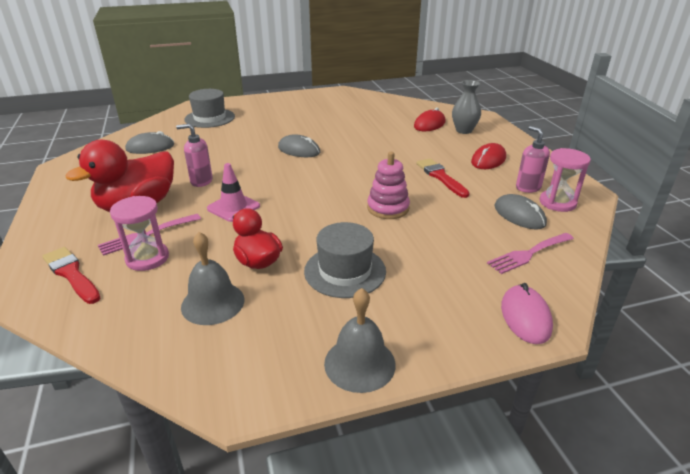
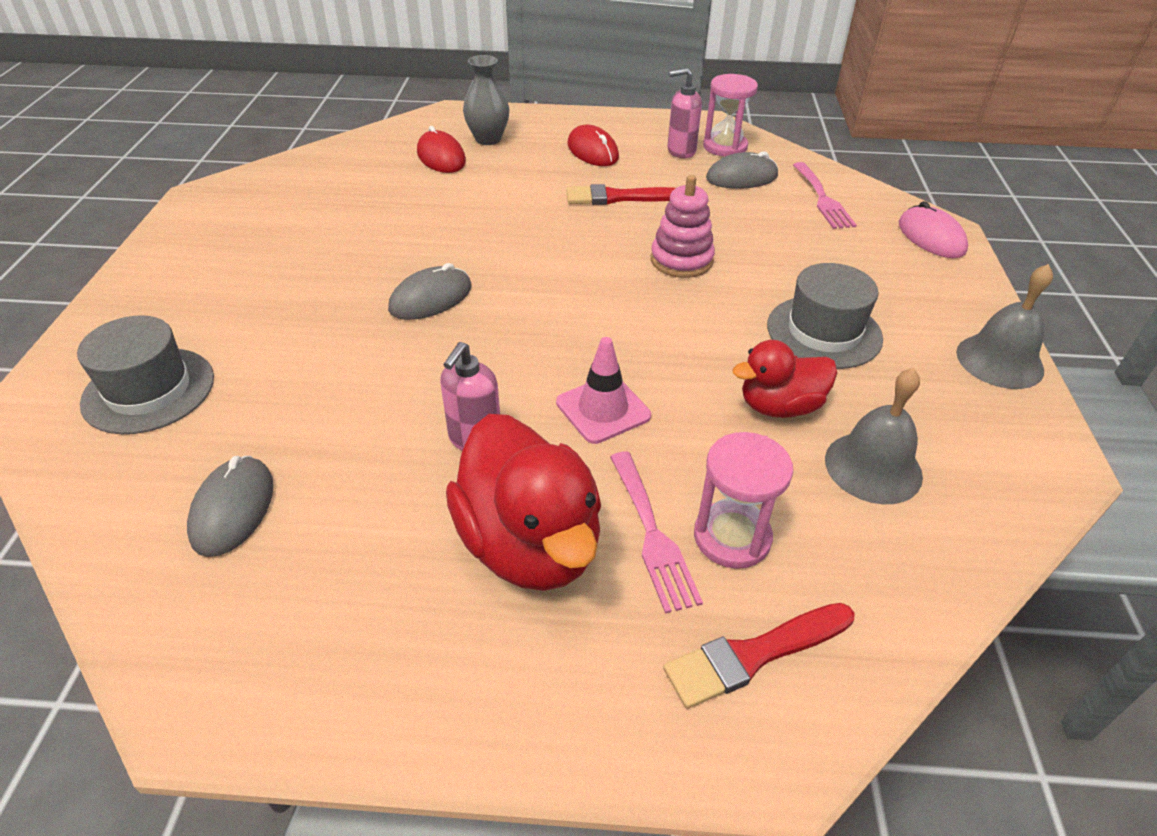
camera: 70 degrees left, 10 degrees up
(525, 317) = (931, 237): pink mouse -> pink mouse turned 45 degrees clockwise

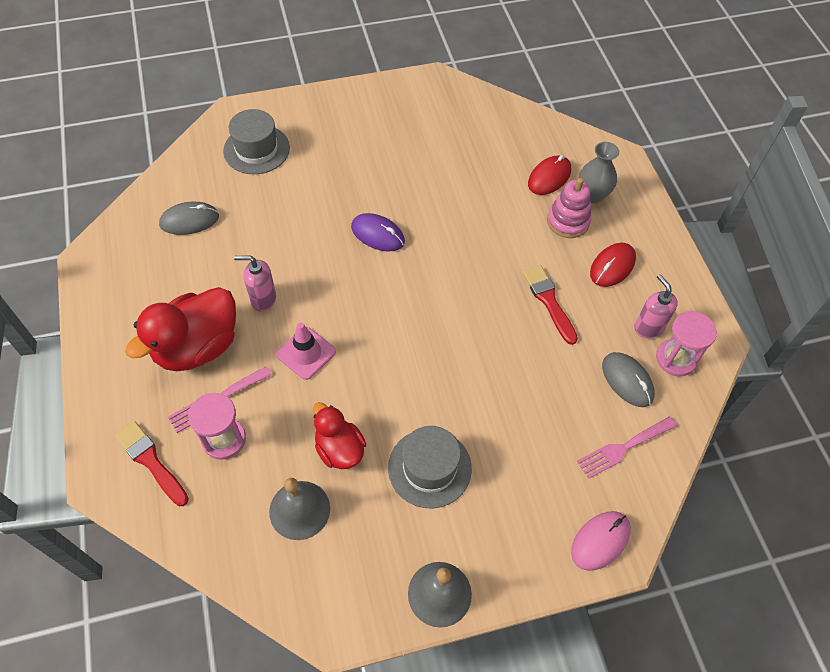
camera: 70 degrees right, 15 degrees up
(431, 298) = (378, 234): grey mouse -> purple mouse
(681, 260) = (481, 361): pink stacking toy -> pink stacking toy (568, 221)

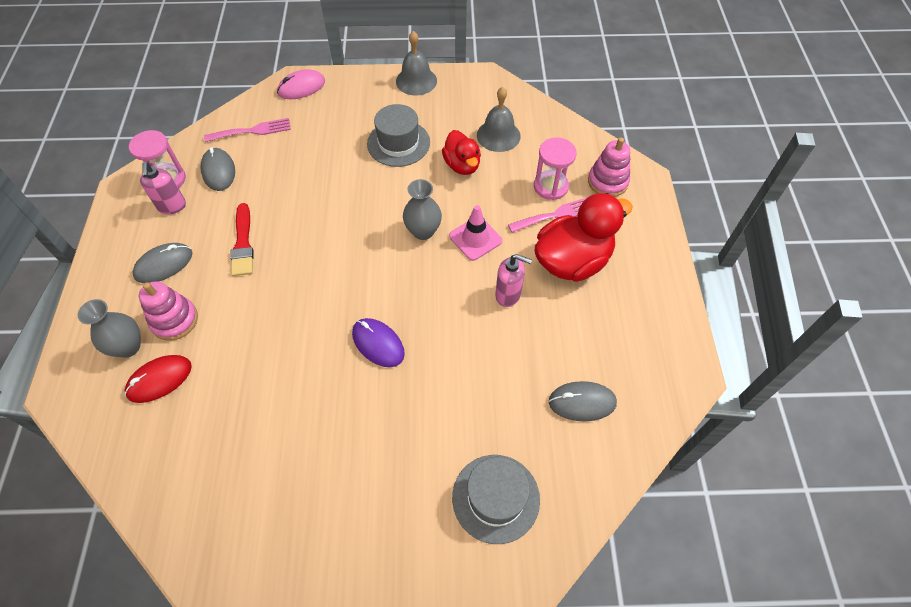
camera: 165 degrees left, 0 degrees up
(151, 461) = (607, 182): red brush -> pink stacking toy
(365, 350) = (423, 231): none -> grey vase
(612, 266) = (164, 264): red mouse -> grey mouse

